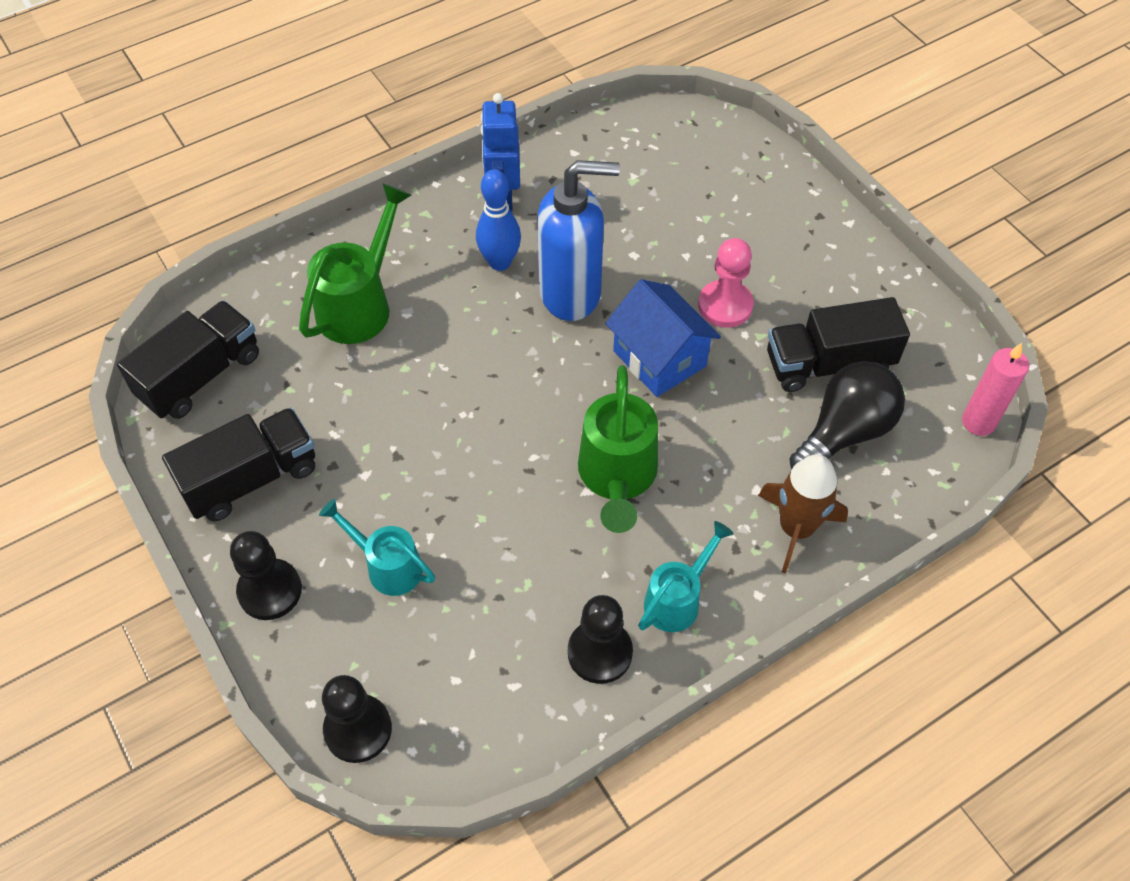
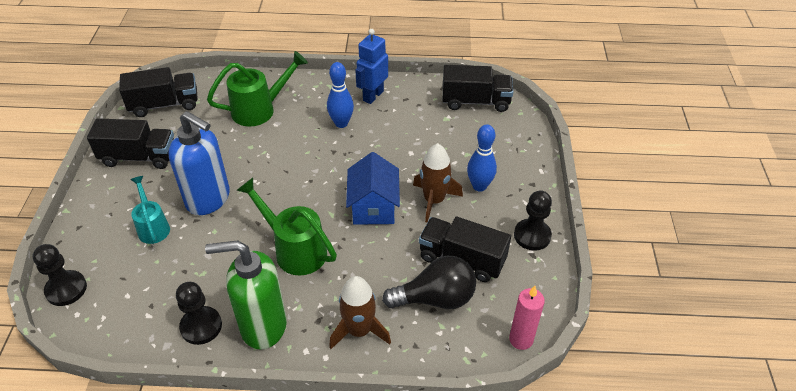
camera: 35 degrees right, 10 degrees down
(270, 590) = (96, 207): black pawn -> black pawn (532, 236)
(571, 293) = (361, 154): blue soap dispenser -> blue soap dispenser (208, 199)
(617, 477) = (295, 250): green watering can -> green watering can turned 90 degrees clockwise
(648, 135) = (475, 101): none -> black truck
(677, 600) = (263, 326): turquoise watering can -> green soap dispenser
(725, 305) = (434, 200): pink pawn -> brown rocket
(761, 254) = (479, 186): none -> blue bowling pin

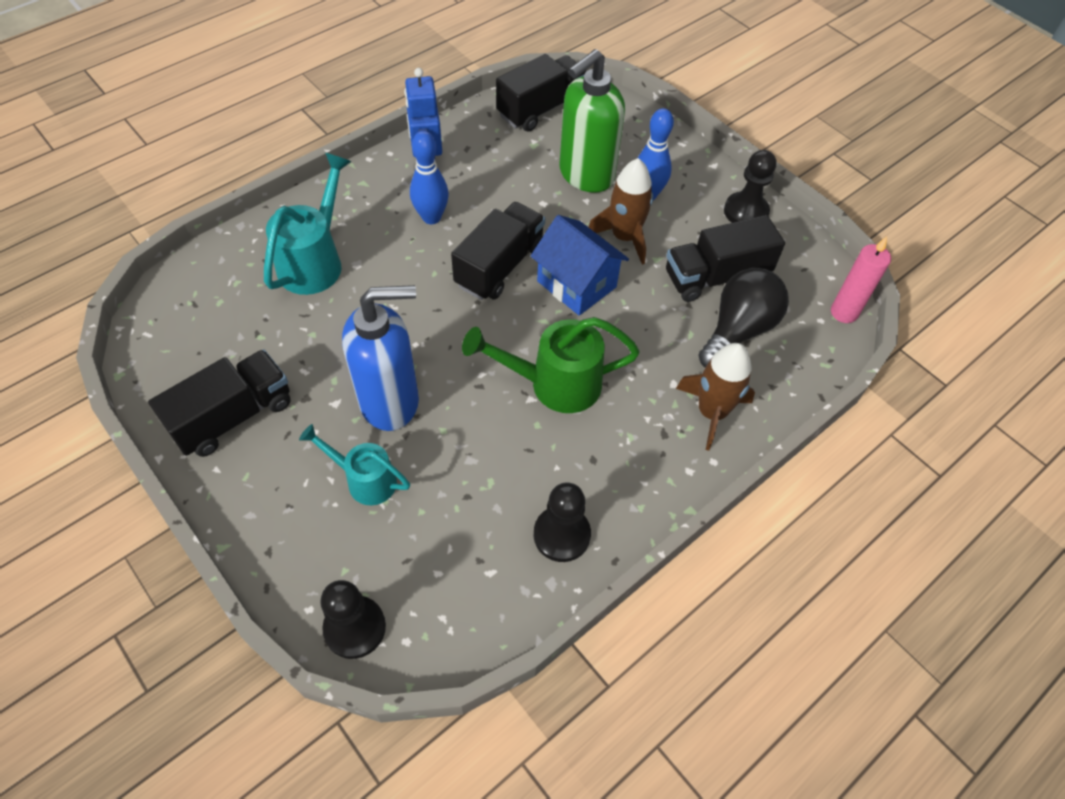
camera: 45 degrees left, 10 degrees up
(164, 105) = (178, 332): black truck -> black truck (500, 266)
(259, 110) = (314, 261): green watering can -> turquoise watering can
(263, 326) = (621, 482): green soap dispenser -> green soap dispenser (586, 175)

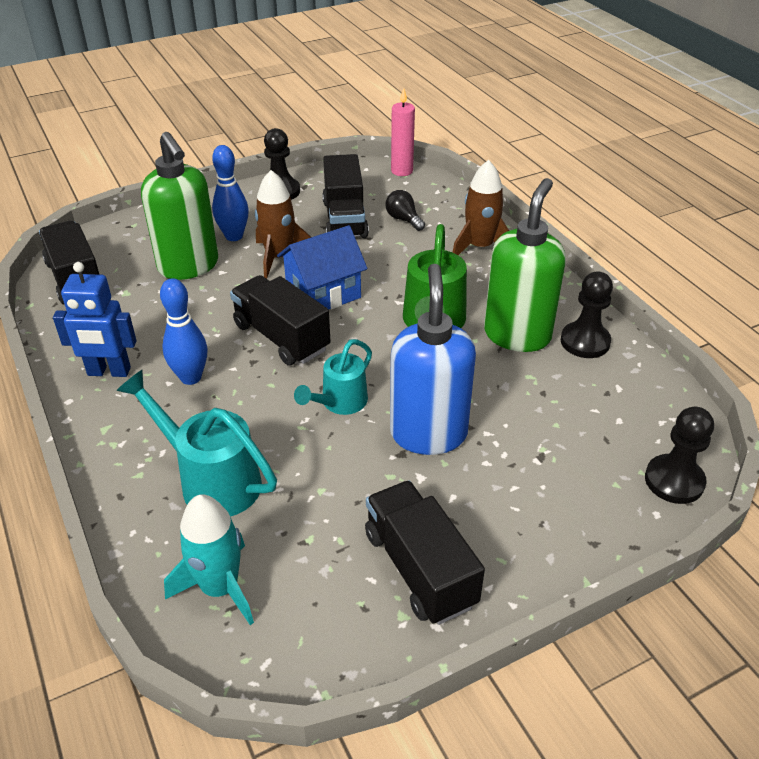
camera: 75 degrees left, 15 degrees down
(211, 292) = (220, 587): none -> turquoise rocket
(365, 480) = (518, 460): turquoise watering can -> turquoise watering can (340, 403)
(556, 465) = (517, 335): none -> green soap dispenser
(738, 330) = (403, 219): black light bulb -> black light bulb, size x0.53

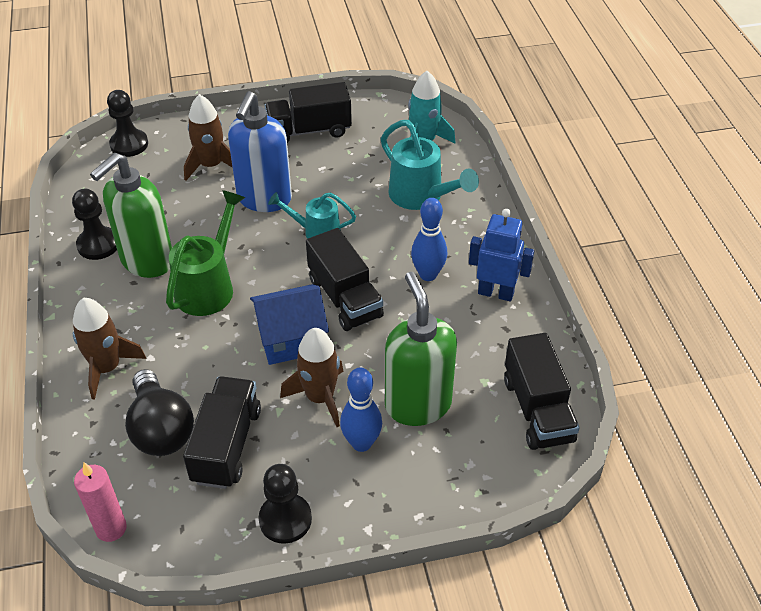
camera: 165 degrees left, 5 degrees up
(340, 403) = (317, 232): turquoise watering can -> turquoise watering can turned 135 degrees counterclockwise
(403, 219) = (161, 429): black light bulb -> black light bulb, size x1.89
(419, 569) = (309, 131): black truck -> black truck turned 90 degrees clockwise
(532, 470) = (211, 165): none -> brown rocket

